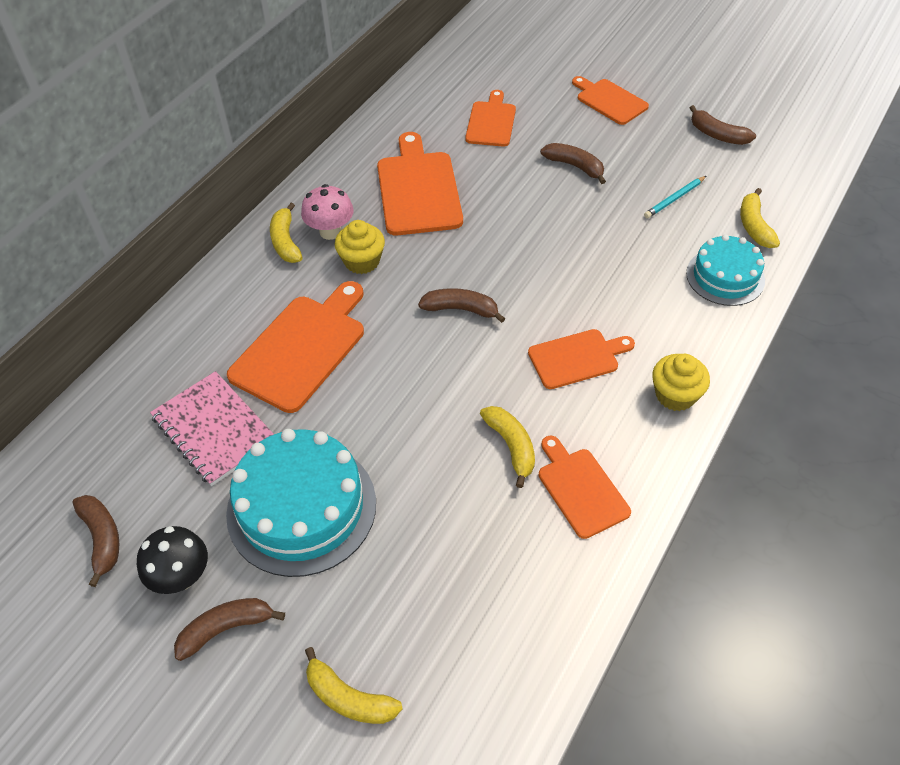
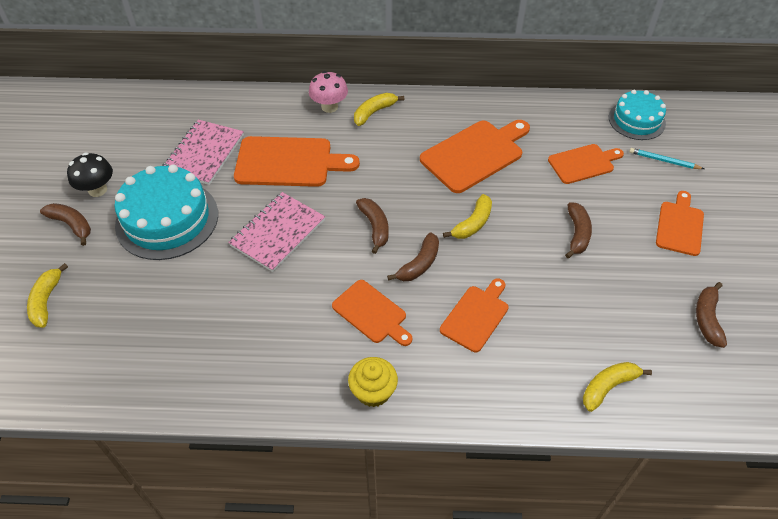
camera: 60 degrees right, 0 degrees up
(102, 538) = (108, 146): brown banana -> brown banana (419, 264)
(330, 231) = (399, 129): pink mushroom -> pink mushroom (329, 107)
(362, 261) = (383, 156): yellow cupcake -> none
(408, 399) = (278, 233): none -> pink notebook
(511, 446) = (268, 306): yellow banana -> yellow banana (472, 223)
(580, 489) = (251, 361): orange cutting board -> orange cutting board (476, 316)
(674, 199) = (594, 315): turquoise pencil -> turquoise pencil (664, 160)
(725, 276) = (528, 384): turquoise cake -> turquoise cake (636, 120)

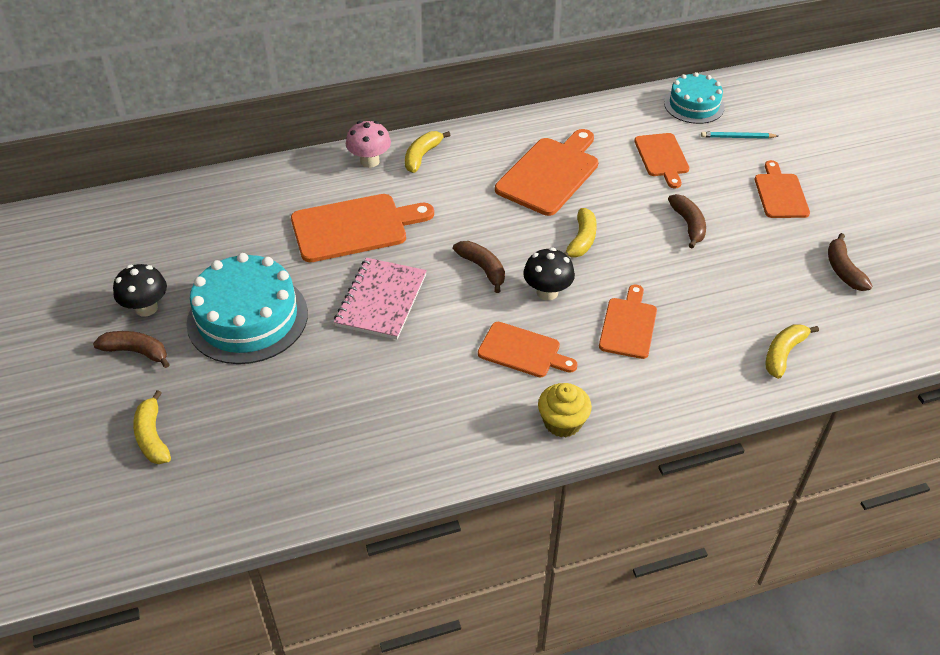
camera: 20 degrees left, 5 degrees down
(204, 153) = (252, 241): pink notebook -> none
(419, 264) = (547, 292): brown banana -> black mushroom
(583, 163) = (662, 157): orange cutting board -> orange cutting board turned 120 degrees clockwise

